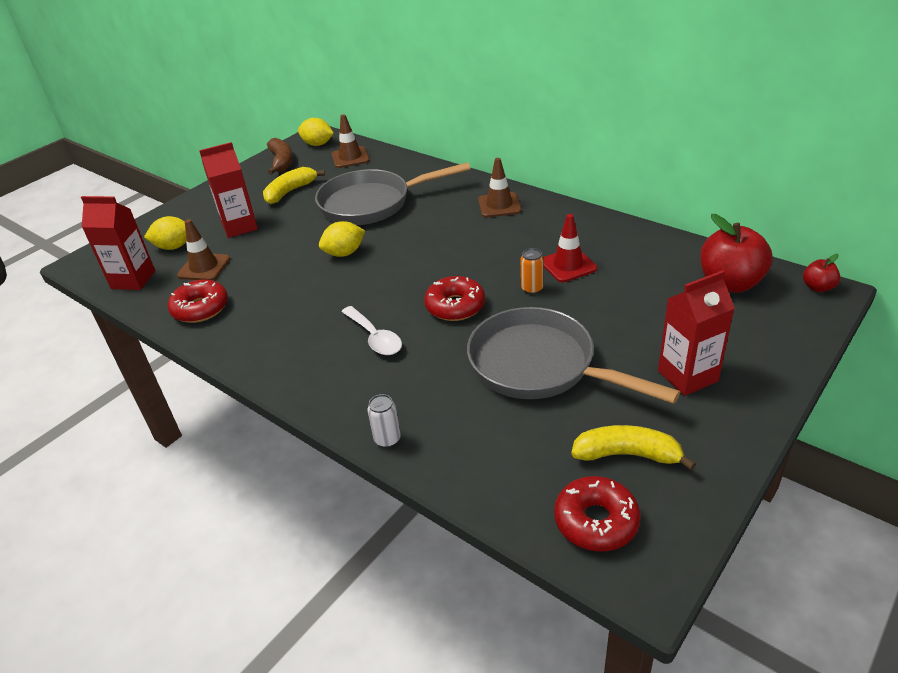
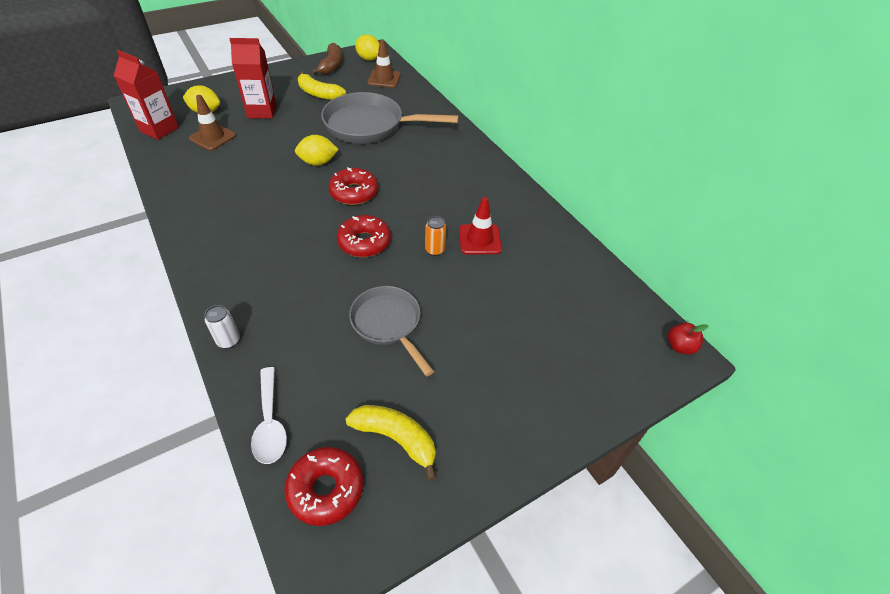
camera: 15 degrees right, 10 degrees up
(200, 308) = (185, 171): red donut -> red donut (354, 192)
(290, 192) = (319, 94): yellow banana -> yellow banana turned 120 degrees counterclockwise
(375, 338) = (285, 246): white spoon -> white spoon (270, 423)
(499, 205) = (465, 163): brown traffic cone -> none
(539, 366) = (388, 324): grey pan -> grey pan, size x0.63
(687, 376) = (500, 386): red carton -> none
(730, 283) = (603, 310): red apple -> none

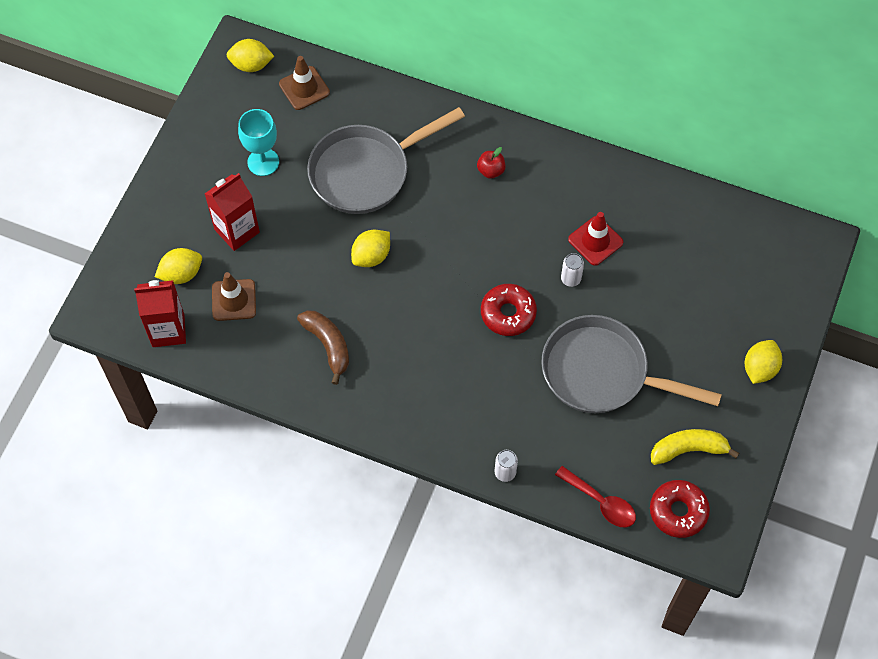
camera: 35 degrees left, 15 degrees up
(270, 423) = (601, 502): white spoon -> red spoon
(319, 94) = (263, 162): yellow banana -> turquoise goblet
(332, 66) = (224, 106): brown banana -> brown banana (328, 345)
(354, 192) = (443, 267): red donut -> none
(388, 324) = (602, 372): grey pan -> grey pan, size x1.59
(435, 250) = (570, 279): orange can -> white can
(534, 417) = (759, 368): none -> yellow lemon
(679, 346) = (813, 237): red apple -> red apple (491, 170)

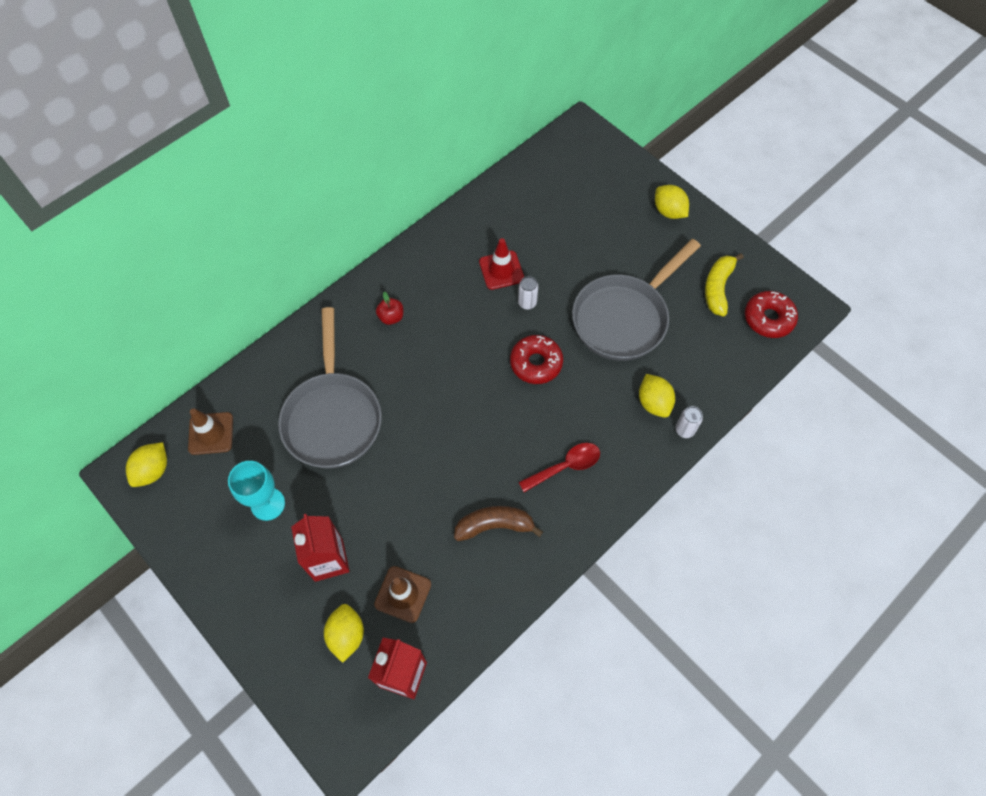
camera: 65 degrees left, 0 degrees up
(371, 256) = (422, 449): yellow lemon -> yellow lemon (653, 403)
(601, 502) = (739, 369): red spoon -> red spoon (565, 466)

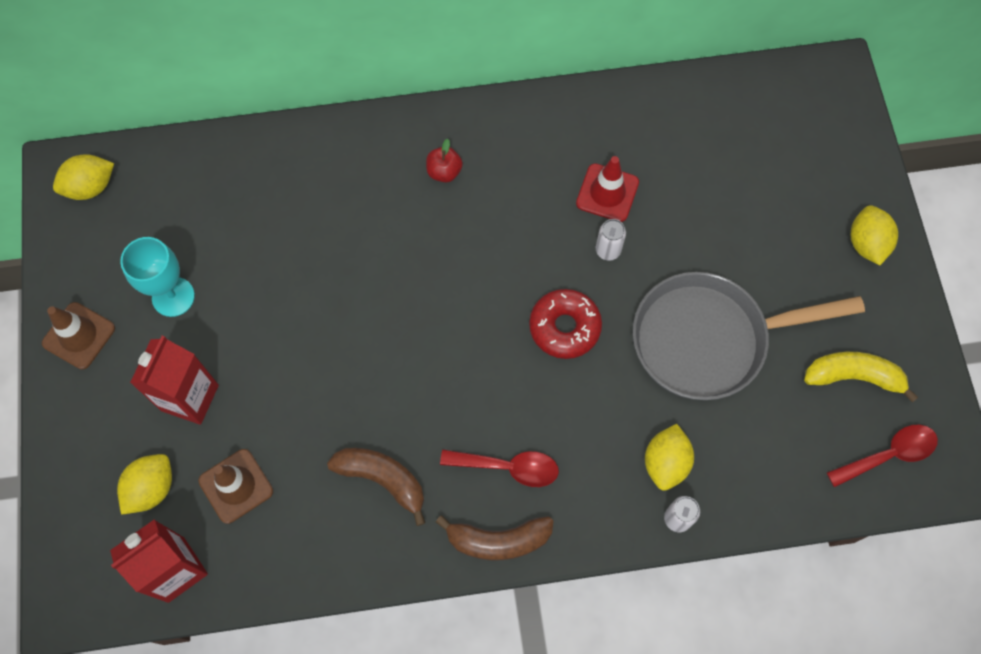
camera: 35 degrees right, 5 degrees up
(211, 433) = (171, 184): brown traffic cone -> brown traffic cone (79, 336)
(333, 417) = (302, 246): grey pan -> none
(592, 513) = (498, 540): none -> brown banana
(718, 288) = (853, 376): yellow banana -> yellow banana turned 45 degrees clockwise
(768, 318) = (888, 454): red donut -> red spoon

